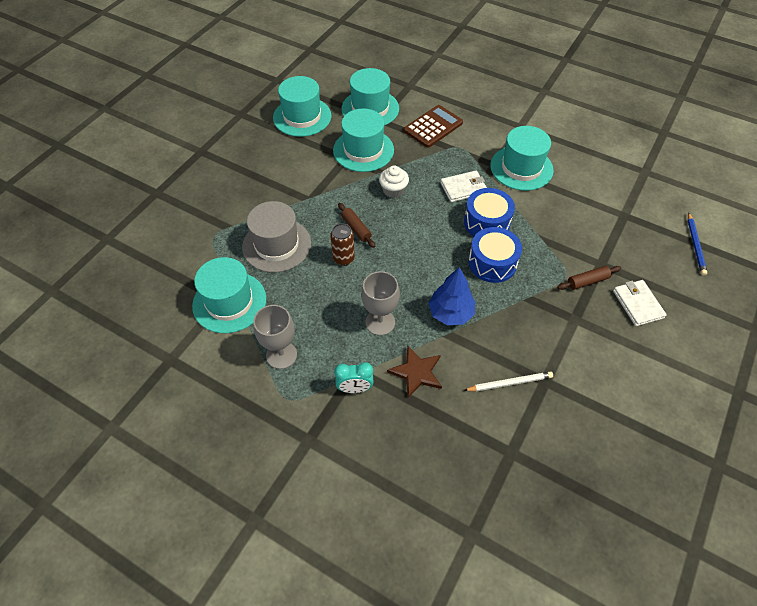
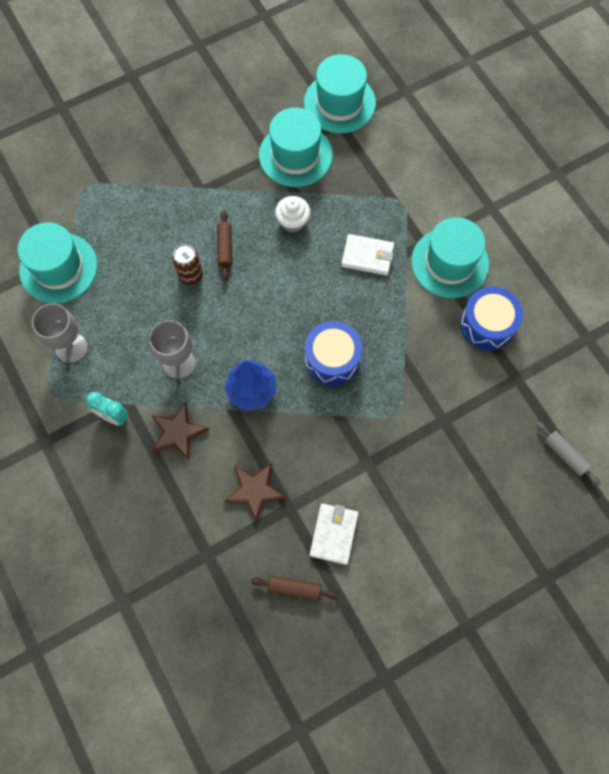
camera: 30 degrees right, 15 degrees up
(276, 245) = (137, 227): grey hat -> none
(302, 117) = (259, 79): turquoise hat -> none
(433, 127) = (391, 161): brown calculator -> none
(486, 222) = (361, 310): blue drum -> blue drum (487, 324)
(509, 383) = (254, 490): white pencil -> brown star
(587, 281) = (413, 431): brown rolling pin -> brown rolling pin (294, 588)
(637, 304) = (444, 484): white wallet -> white wallet (334, 534)
(695, 245) = (565, 455): blue pencil -> grey rolling pin

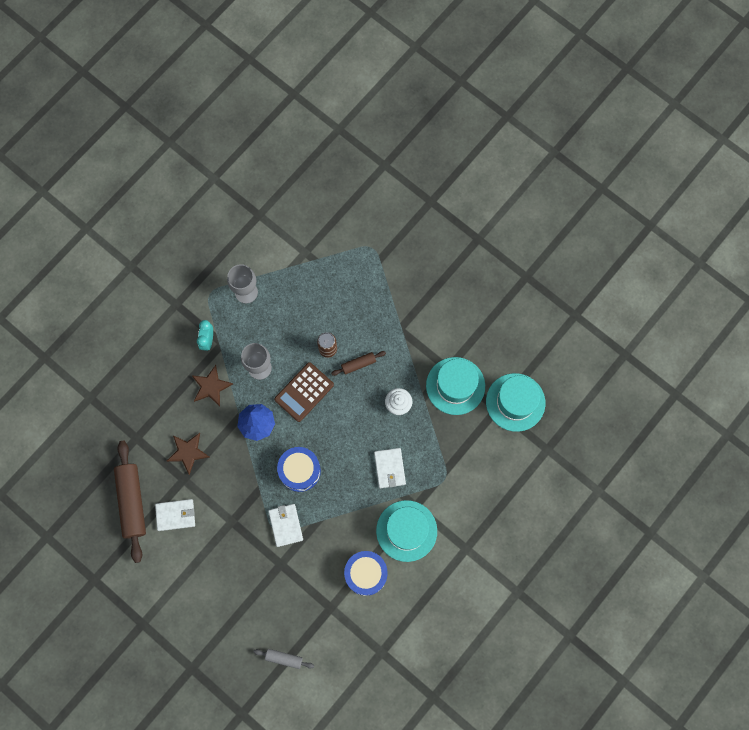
camera: 70 degrees right, 5 degrees up
(58, 268) = (301, 257): turquoise hat -> none
(233, 321) = (304, 392): none -> brown calculator
(294, 588) = (132, 502): brown rolling pin -> brown rolling pin, size x2.03
(396, 398) = (286, 525): none -> white wallet
(565, 455) = (284, 658): grey rolling pin -> grey rolling pin turned 75 degrees clockwise

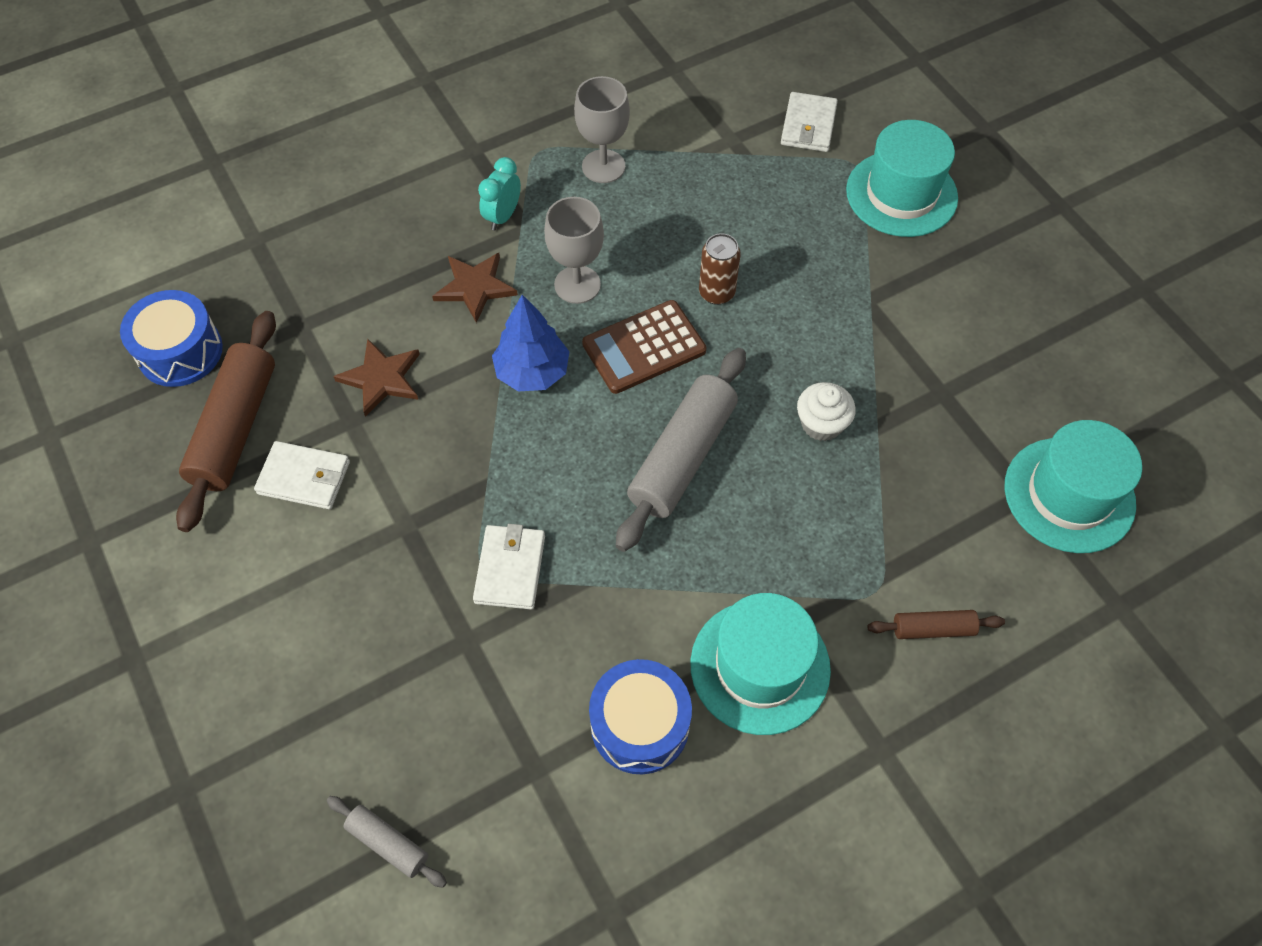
camera: 20 degrees right, 15 degrees down
(299, 471) = (580, 478): blue drum -> blue drum (180, 351)
(341, 443) = (682, 457): none -> grey rolling pin
(358, 364) = (766, 334): brown rolling pin -> brown rolling pin (933, 629)
(389, 468) = (764, 533): white wallet -> white wallet (808, 125)
(455, 386) = (949, 427): turquoise hat -> turquoise hat (901, 194)

